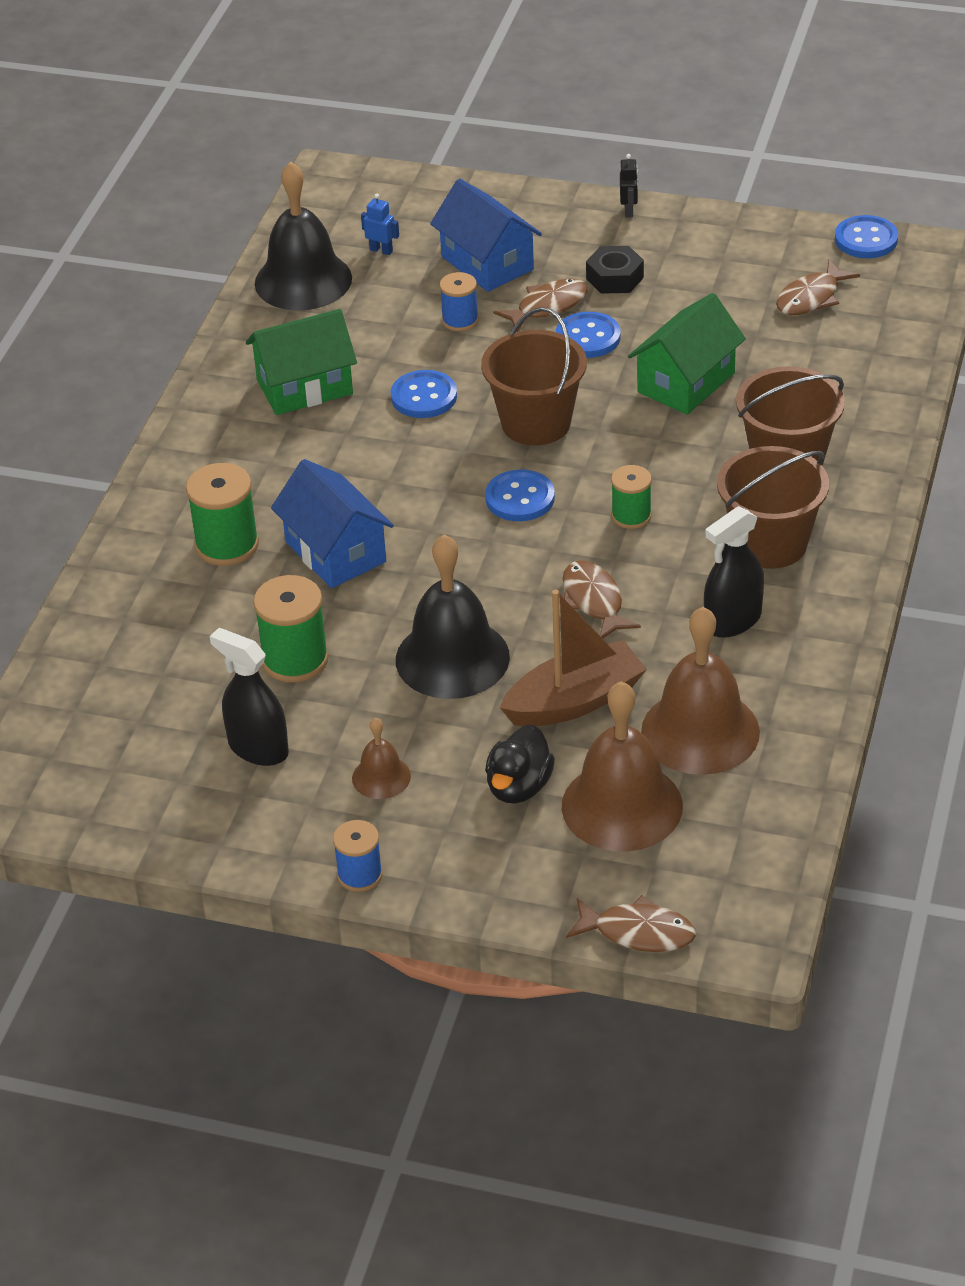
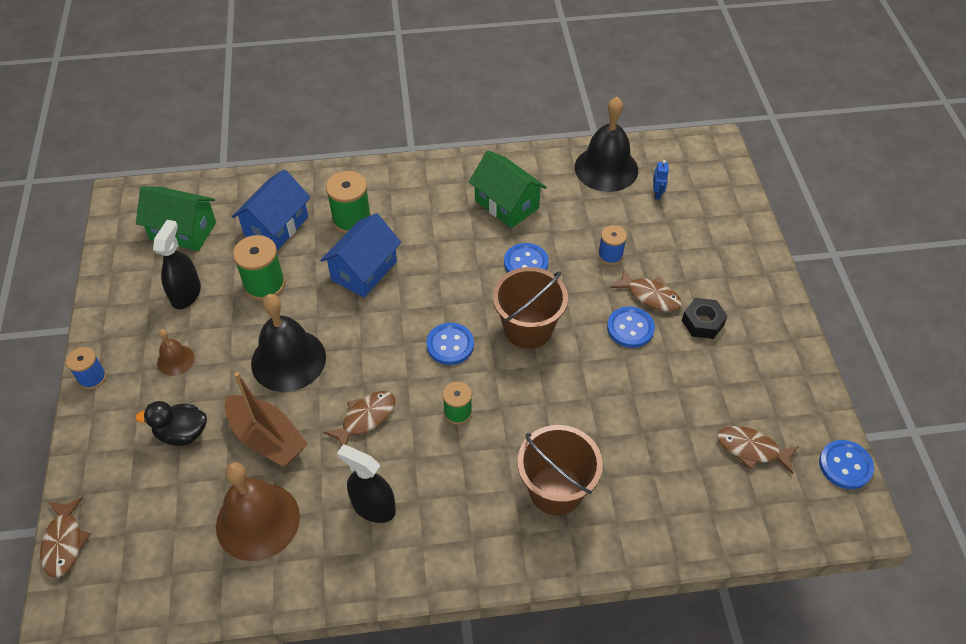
camera: 65 degrees right, 10 degrees up
(487, 263) = (676, 249): blue house -> blue house (276, 226)
(622, 806) = (177, 496): brown bell -> none
(629, 211) = (781, 307): black robot -> none
(686, 383) = (612, 400): green house -> green house (183, 231)
(770, 544) = (462, 506): brown bucket -> none

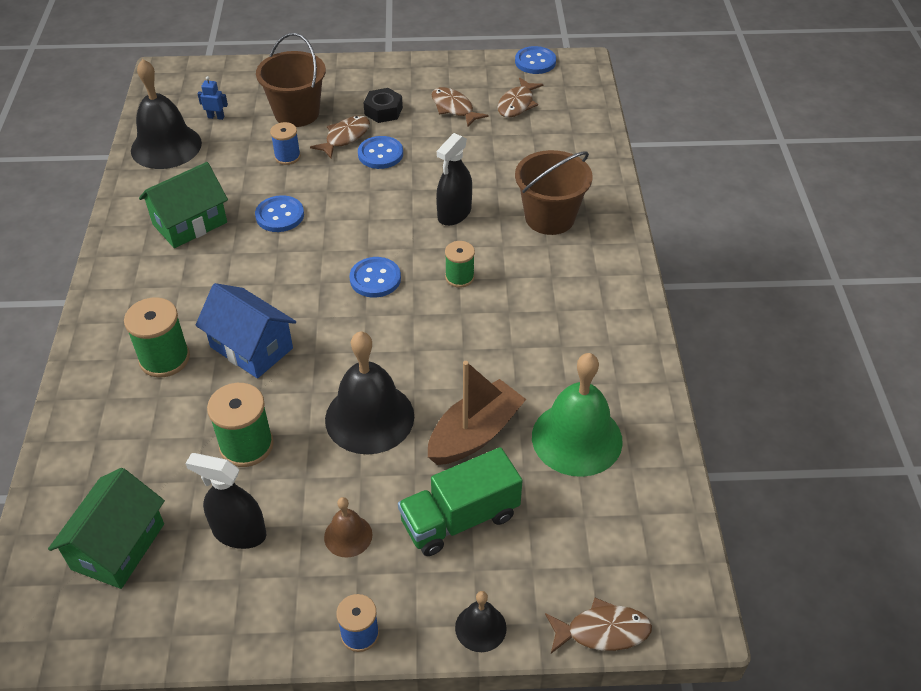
camera: 85 degrees left, 5 degrees down
(83, 455) = (480, 627): none -> black bell
(182, 433) = (460, 518): black duck -> green truck
(258, 521) = (577, 438): brown bell -> green bell
(276, 226) = (148, 436): blue house -> none
(365, 418) = (458, 348): brown fish -> brown fish (454, 108)
(373, 507) = (563, 343): black spray bottle -> black spray bottle (454, 213)
(528, 329) = (366, 221): brown bucket -> brown bucket (297, 113)

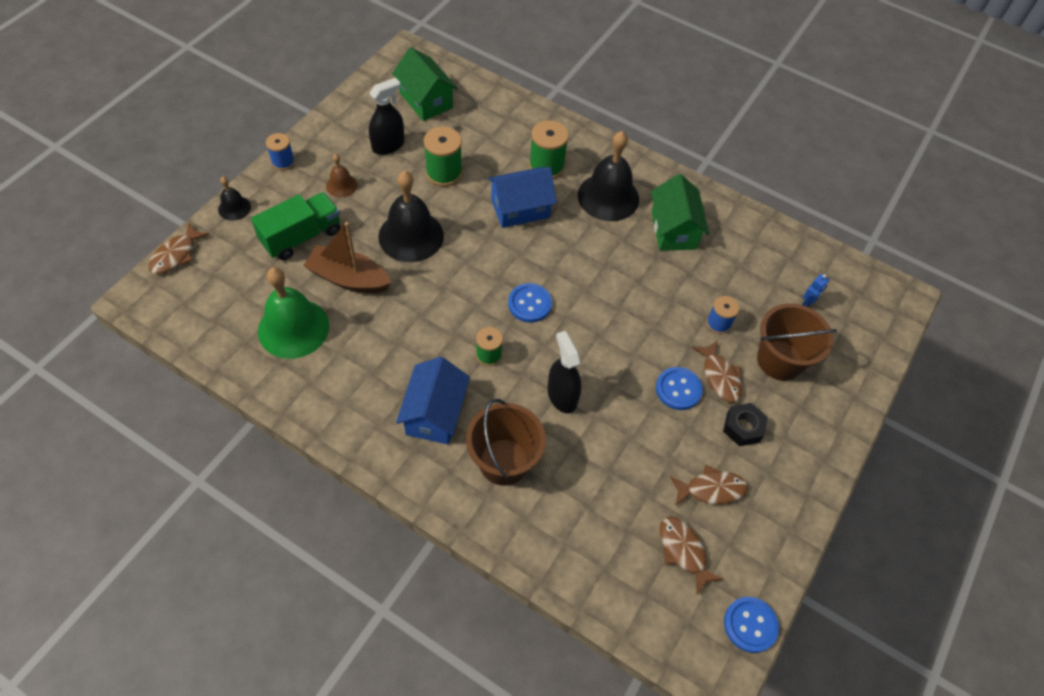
camera: 120 degrees right, 10 degrees up
(166, 146) = (784, 254): black bell -> black bell (608, 197)
(280, 215) = (645, 284): blue button -> none
(460, 518) = (301, 237): green truck -> green truck turned 45 degrees clockwise
(475, 434) = (349, 278): brown boat -> brown boat turned 120 degrees clockwise
(553, 280) = (435, 414): none -> blue house

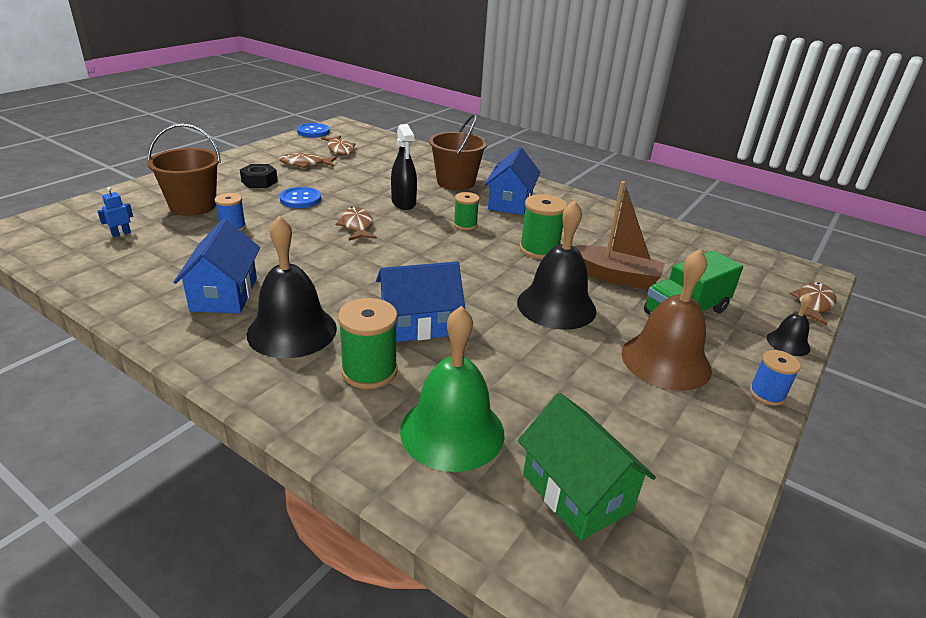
camera: 175 degrees left, 25 degrees down
(293, 328) = (651, 249): green bell -> green bell (452, 431)
(341, 185) = (666, 361): brown bell -> brown bell, size x2.03
(388, 145) = (620, 411): black spray bottle -> none
(444, 173) = (525, 369): green spool -> green spool (539, 249)
(529, 304) = (421, 250): blue button -> none
(674, 230) = (224, 294): green house -> blue house
(720, 377) = (258, 202): brown fish -> brown fish (357, 226)

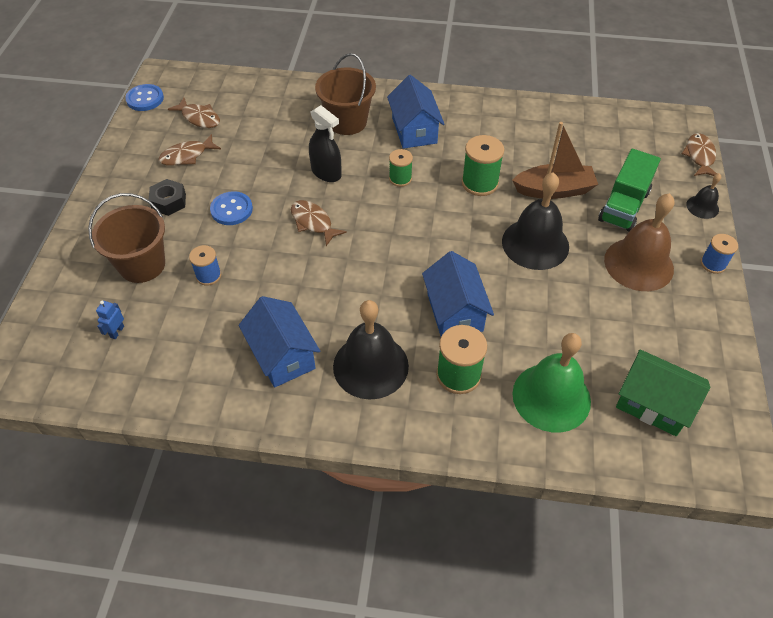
camera: 25 degrees left, 20 degrees up
(418, 324) = (454, 312): blue house -> blue house turned 60 degrees counterclockwise

